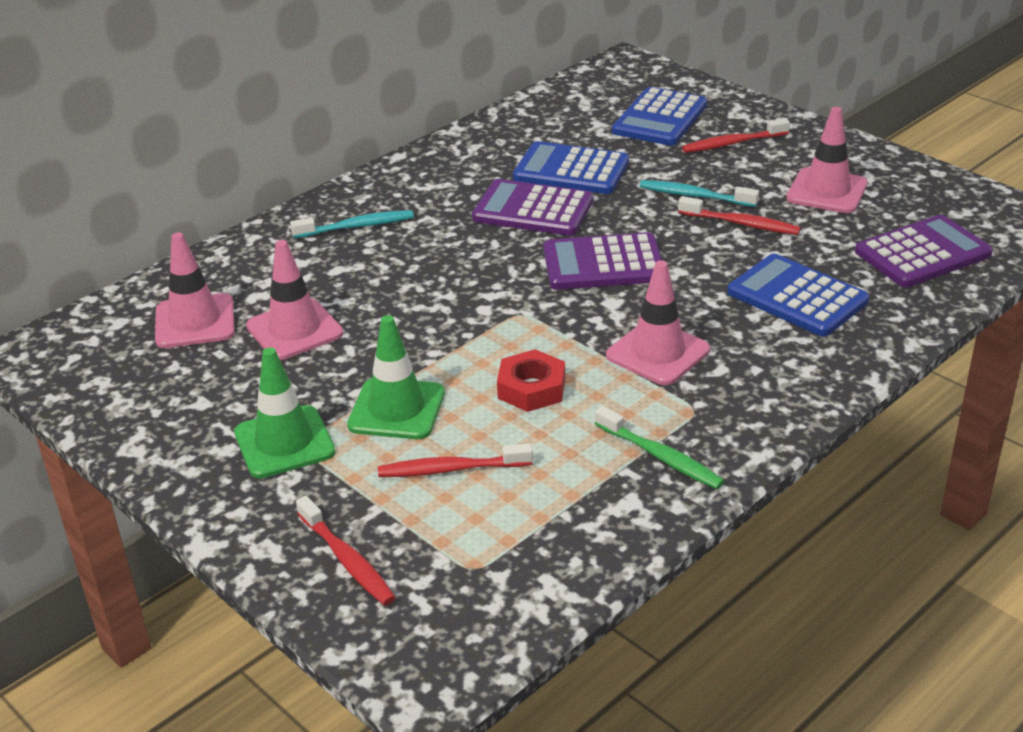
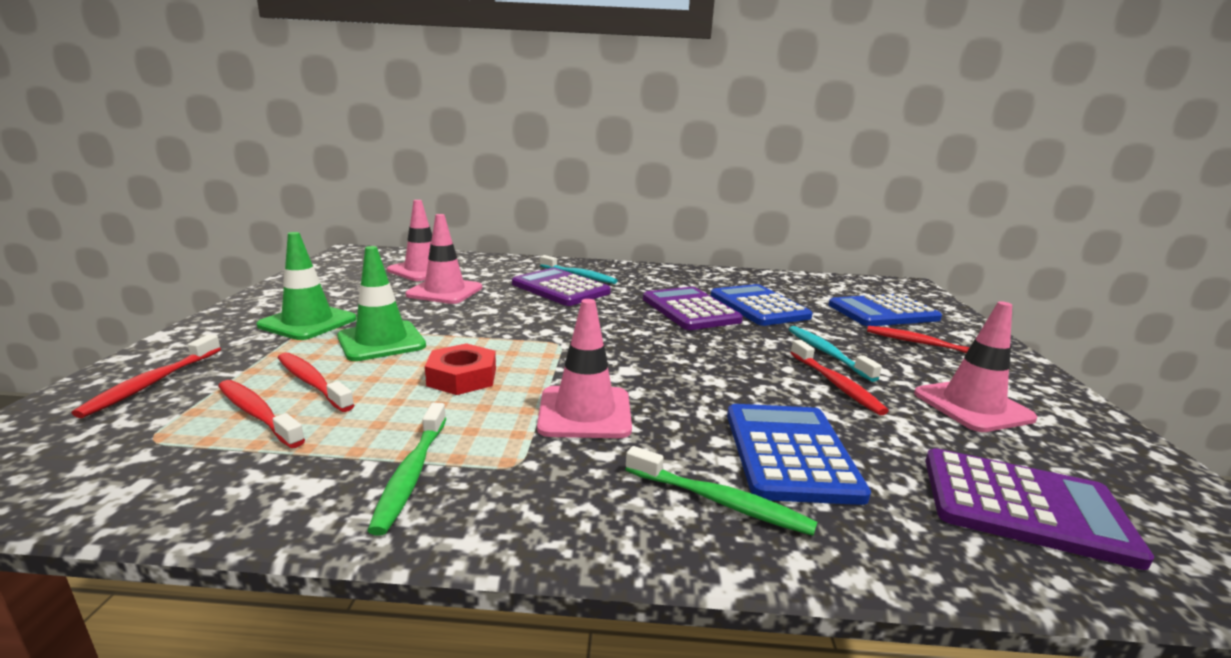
camera: 45 degrees right, 15 degrees down
(485, 509) = (257, 414): none -> red toothbrush
(603, 263) = (672, 350): purple calculator -> purple calculator (560, 288)
(814, 350) = (720, 501): none -> green toothbrush

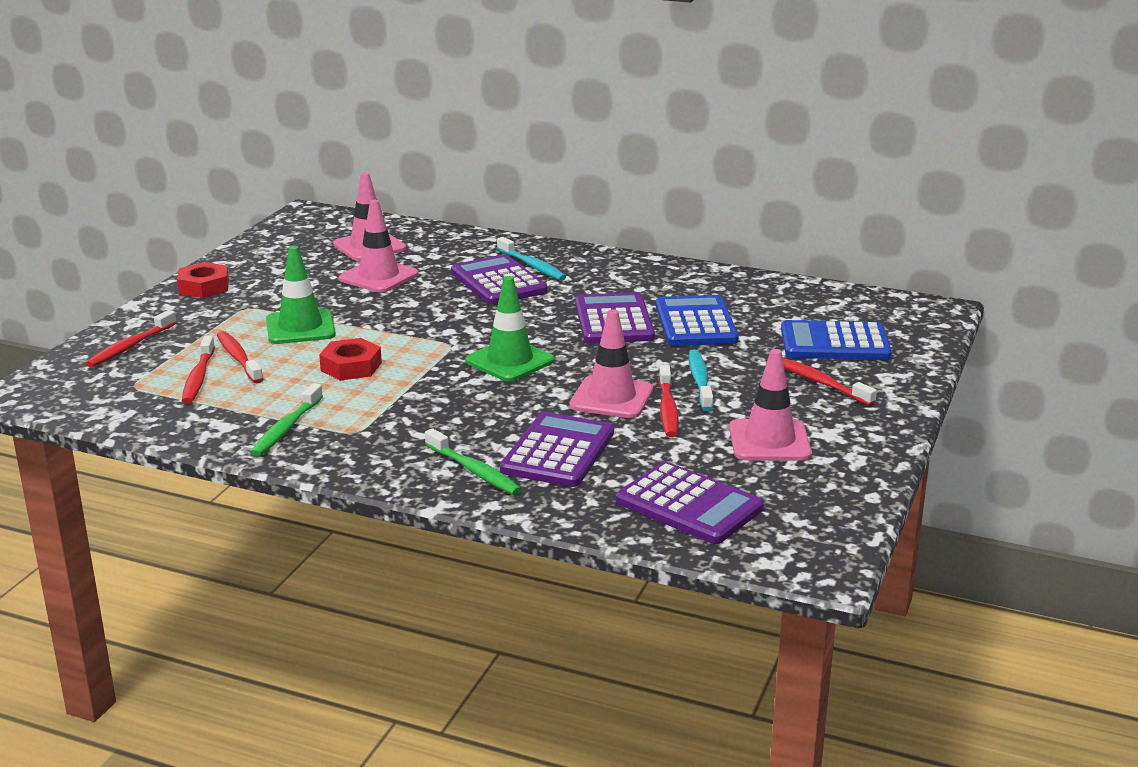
camera: 20 degrees right, 5 degrees up
(254, 312) = (204, 287): none -> red nut
(257, 414) = (198, 377): red toothbrush -> red toothbrush turned 150 degrees counterclockwise
(308, 322) = (245, 302): green traffic cone -> green traffic cone (510, 361)
(585, 413) = (428, 405): pink traffic cone -> pink traffic cone (611, 398)
(790, 453) = (558, 451): blue calculator -> purple calculator

